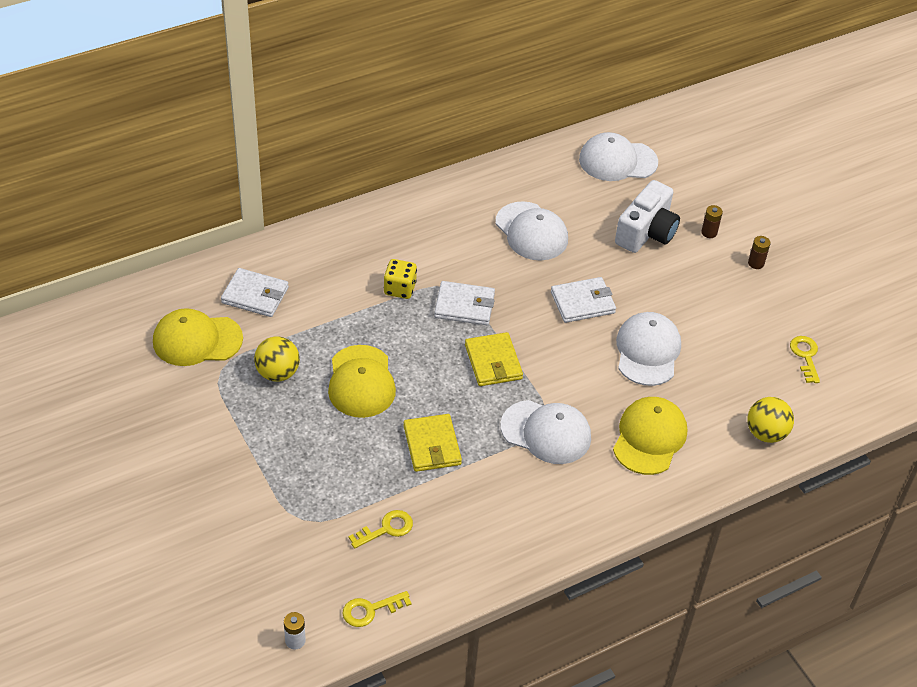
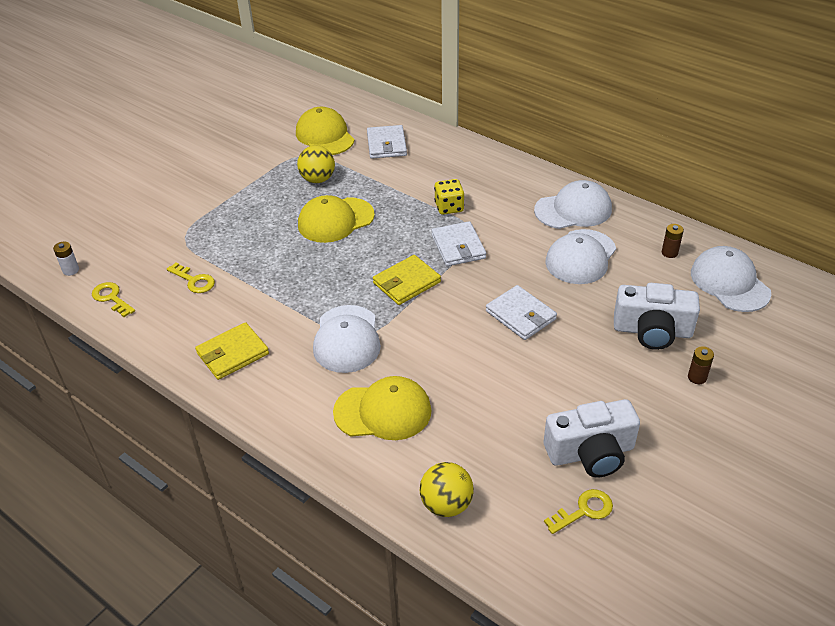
camera: 70 degrees right, 5 degrees down
(432, 445) = (292, 277): yellow wallet -> yellow wallet (233, 353)
(647, 351) = (493, 378): white cap -> white cap (573, 210)
(754, 327) = (591, 453): none -> white camera
(756, 263) = (687, 428): brown battery -> brown battery (669, 253)

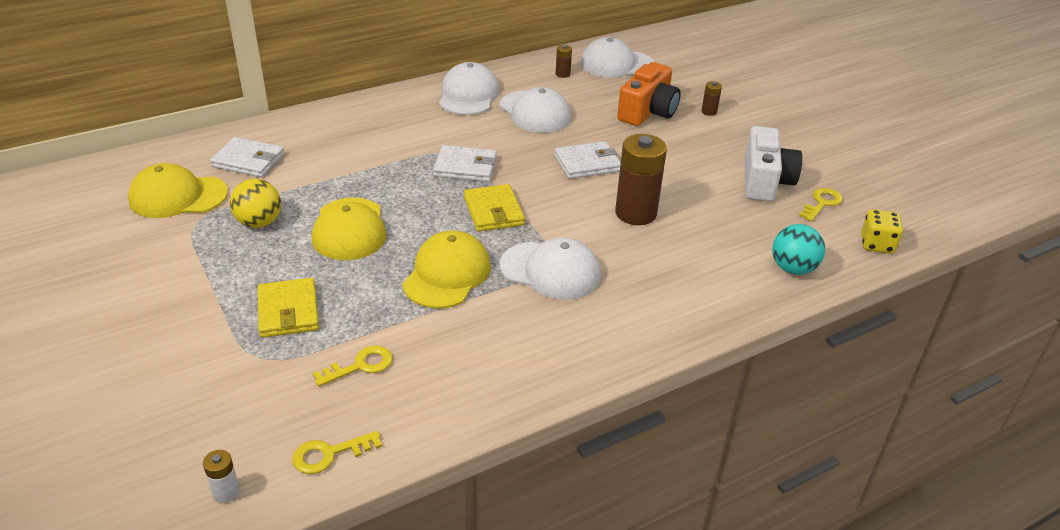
camera: 70 degrees left, 5 degrees down
(233, 353) = (518, 359): yellow wallet -> yellow wallet (288, 311)
(383, 411) = (665, 274): yellow cap -> yellow cap (447, 274)
(446, 504) = (793, 269): yellow ball -> turquoise ball
(449, 207) = (400, 154): yellow dice -> yellow dice (877, 244)
(463, 368) = (635, 213): none -> brown battery
(584, 510) = (822, 203): yellow key -> yellow key turned 45 degrees clockwise
(652, 331) = (648, 112): white camera -> orange camera

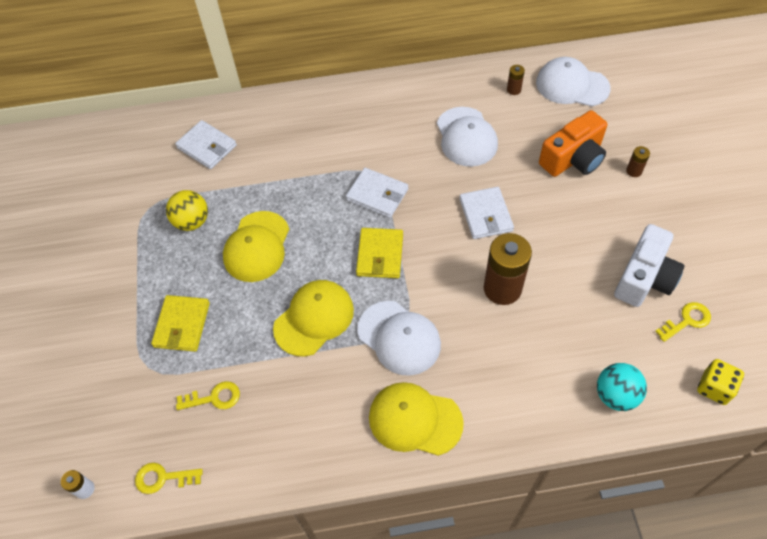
camera: 25 degrees right, 20 degrees up
(178, 196) = (142, 177): yellow cap -> yellow cap (415, 420)
(468, 95) = (415, 102): white cap -> none
(587, 163) = (485, 215): white wallet -> white wallet turned 75 degrees clockwise

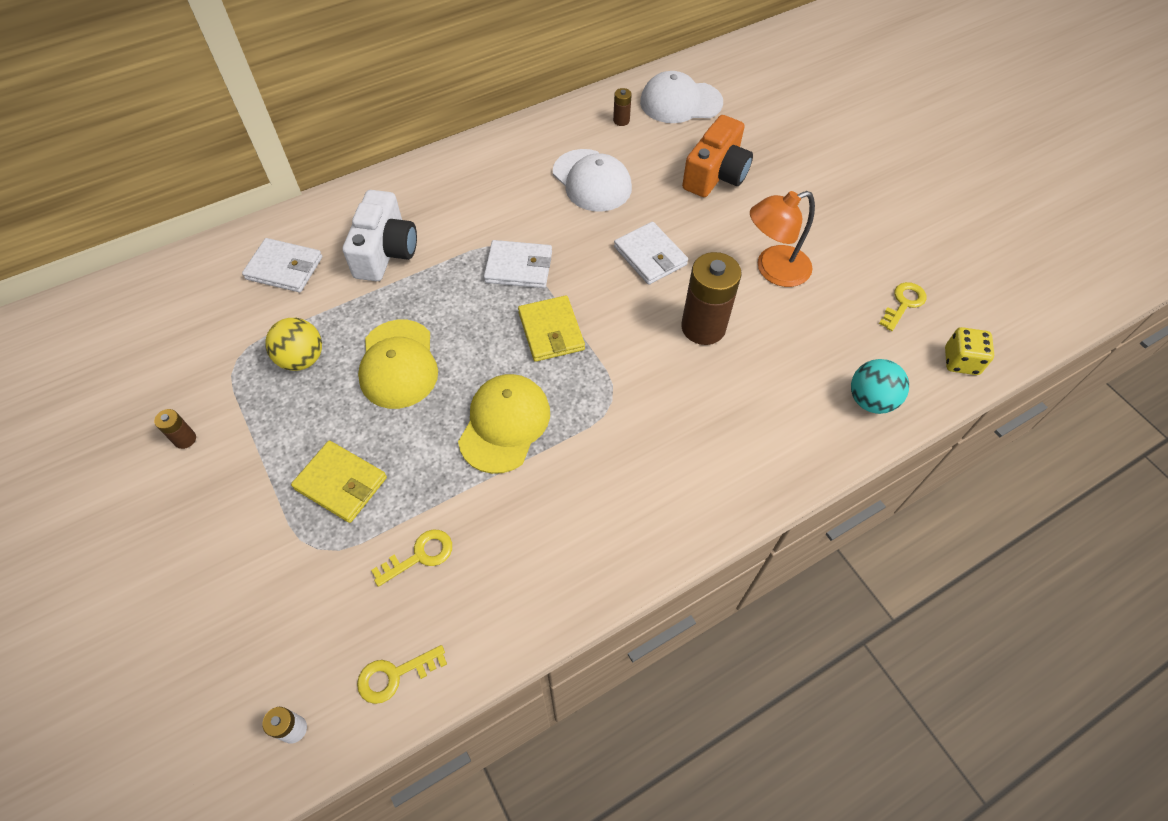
camera: 25 degrees left, 0 degrees up
(182, 325) = (341, 483): yellow wallet -> yellow wallet turned 45 degrees counterclockwise
(399, 338) = (614, 414): white cap -> none
(415, 420) = (672, 498): yellow cap -> none
(584, 257) = (773, 270): none -> orange lamp
(634, 171) = (782, 171): brown battery -> brown battery (185, 439)
(644, 278) = (842, 274): white camera -> white camera (385, 252)

